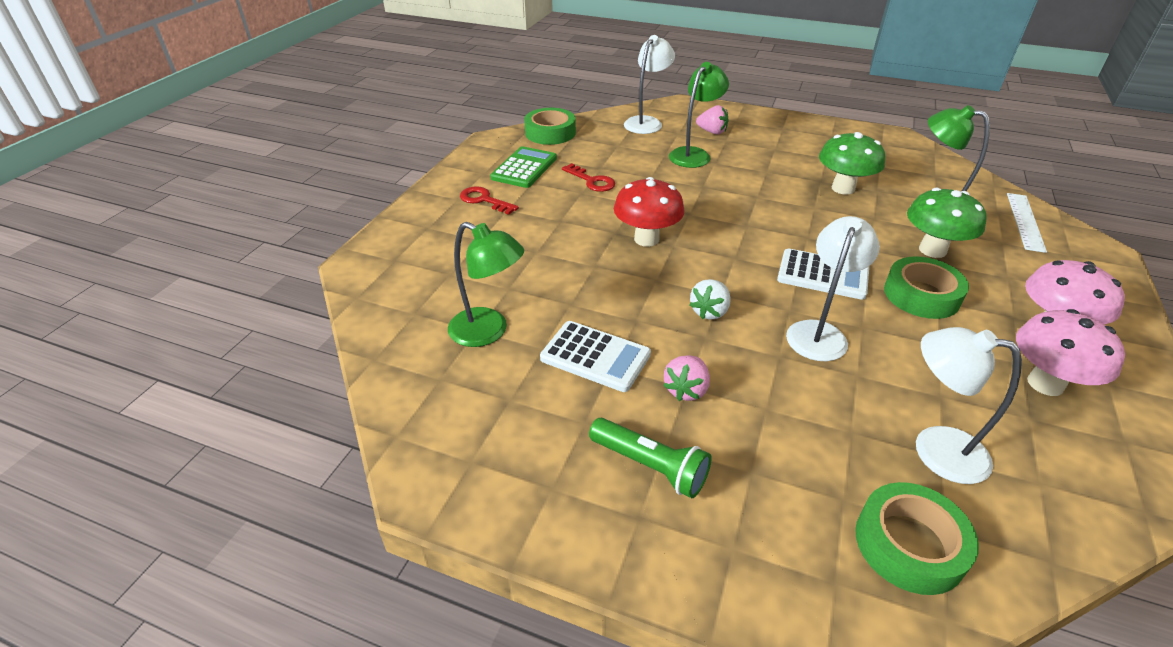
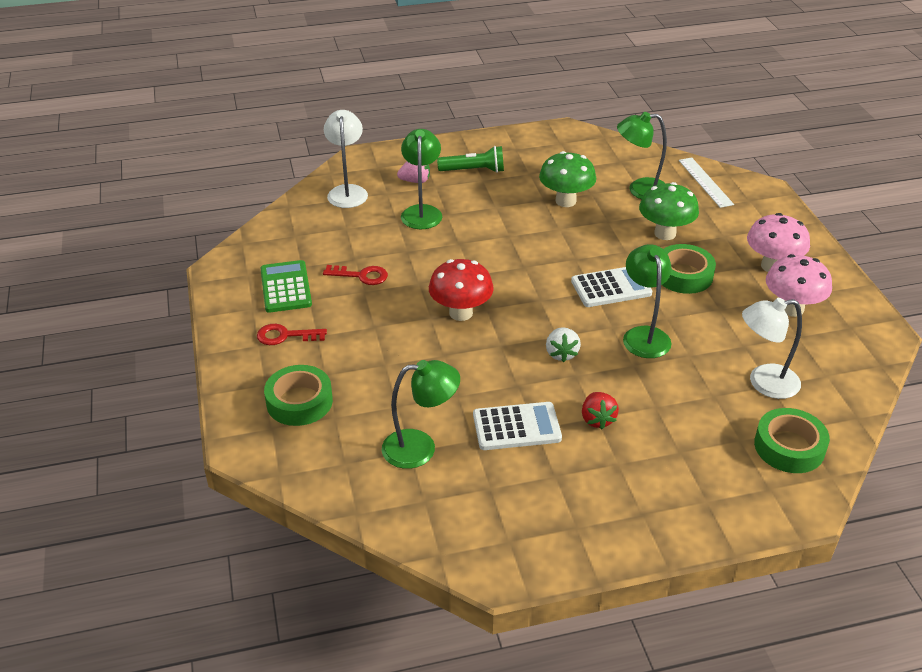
camera: 35 degrees left, 0 degrees up
(550, 133) = (268, 238): green tape -> green tape (299, 402)
(650, 466) = (621, 481): green flashlight -> green flashlight (474, 170)
(686, 390) = (597, 419): pink strawberry -> red strawberry
(819, 332) = (644, 335): white lamp -> green lamp

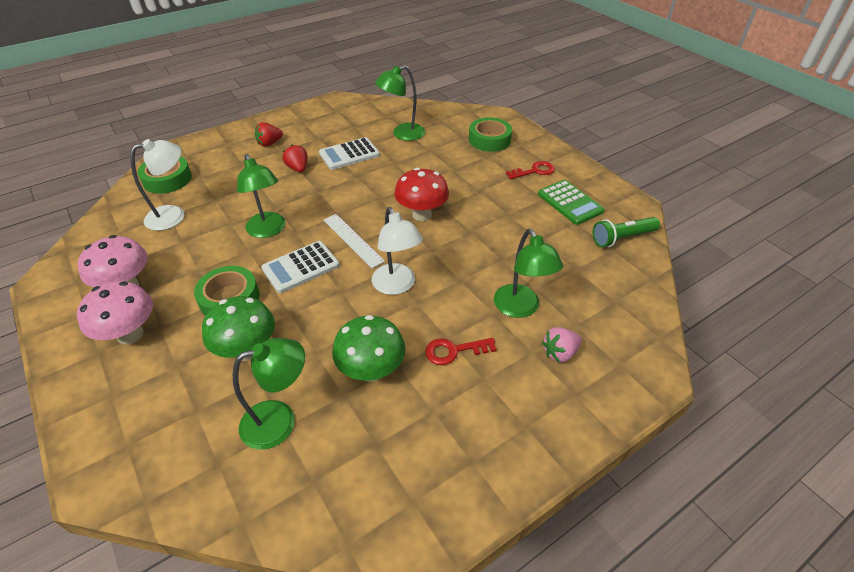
camera: 160 degrees right, 5 degrees up
(347, 191) = (617, 315): white lamp -> white lamp (397, 286)
(361, 276) = (521, 226): red key -> red key (454, 351)
(474, 170) = (504, 393): green flashlight -> green flashlight (622, 238)
(561, 353) = (332, 202): white strawberry -> none
(637, 483) = (269, 143): none -> red strawberry
(705, 182) = (184, 468): white ruler -> white ruler (352, 240)

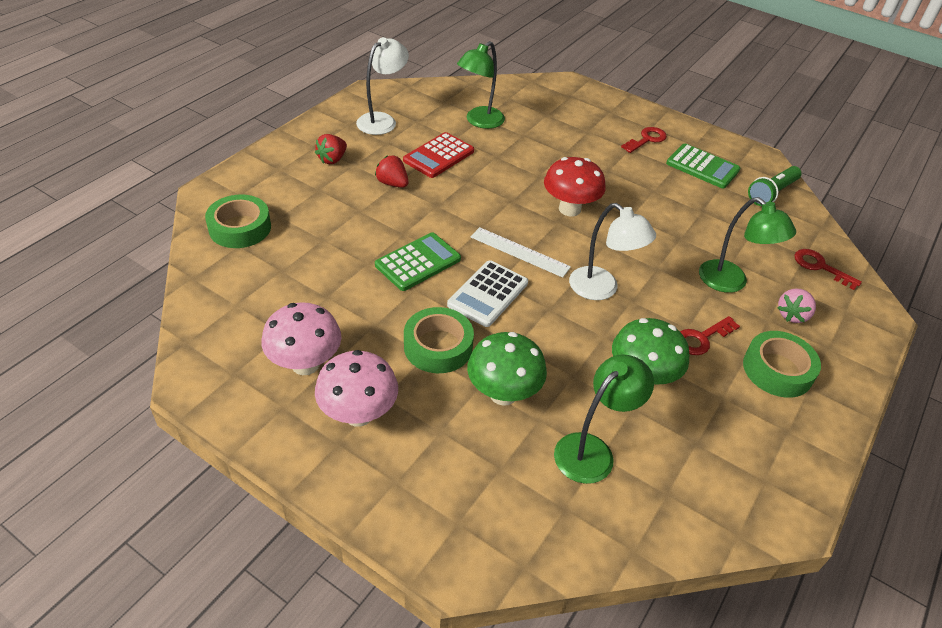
camera: 25 degrees left, 0 degrees up
(173, 215) = (288, 269): white lamp -> white lamp (382, 120)
(268, 230) = (418, 262): green lamp -> green calculator
(349, 154) = (438, 156): white calculator -> red calculator
(489, 140) = (577, 112): green tape -> green tape (777, 370)
(623, 316) = (820, 267): none -> red key

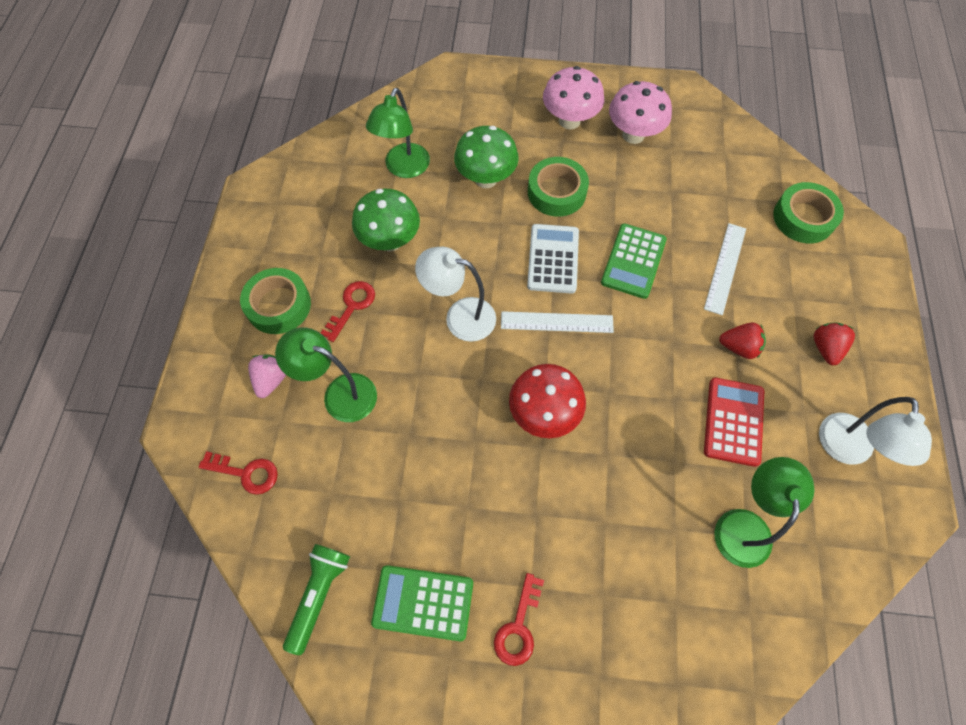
camera: 155 degrees right, 20 degrees up
(347, 226) = (725, 268): none -> white ruler

